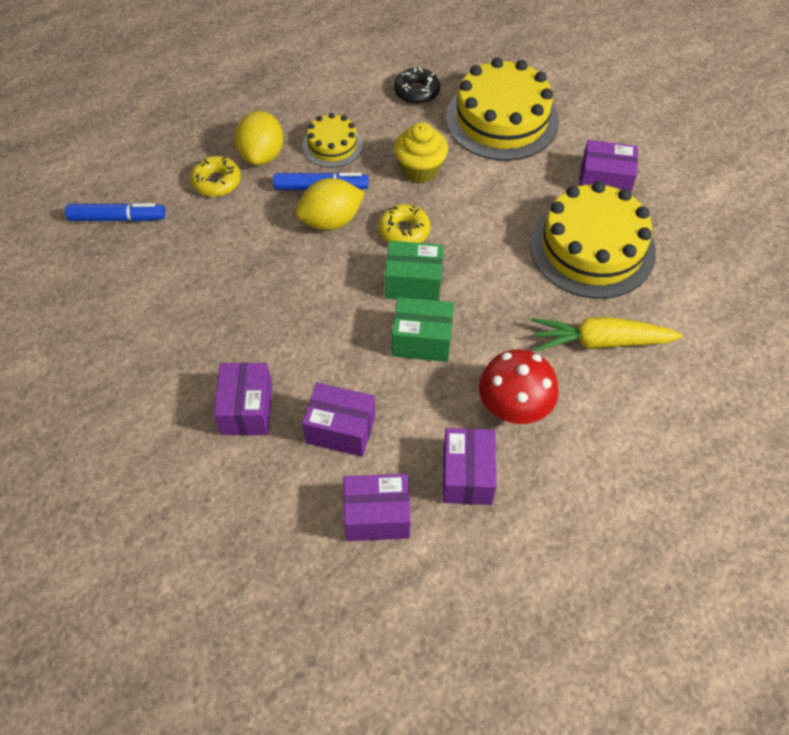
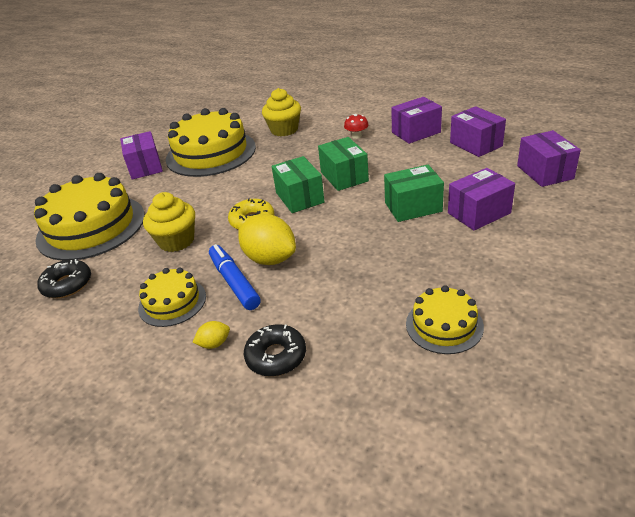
camera: 115 degrees left, 20 degrees down
(117, 218) = (392, 408): blue marker -> none
(149, 286) = (444, 325): none -> yellow cake
(217, 182) = (276, 356): yellow donut -> black donut
(262, 155) = (214, 343): yellow lemon -> yellow lemon, size x0.46
(308, 363) = (413, 207): none -> green box
(340, 429) = (442, 175): purple box -> purple box (544, 172)
(514, 407) = (356, 136): red mushroom -> red mushroom, size x0.49
(600, 341) = (284, 130): yellow carrot -> yellow cupcake

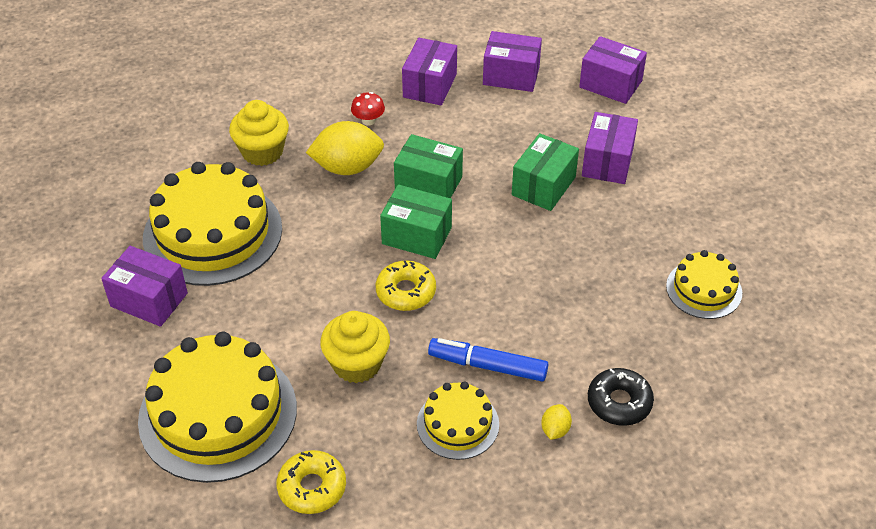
camera: 50 degrees left, 10 degrees up
(67, 284) = (312, 487): black donut -> yellow donut
(270, 259) = (486, 321): yellow lemon -> yellow lemon (347, 167)

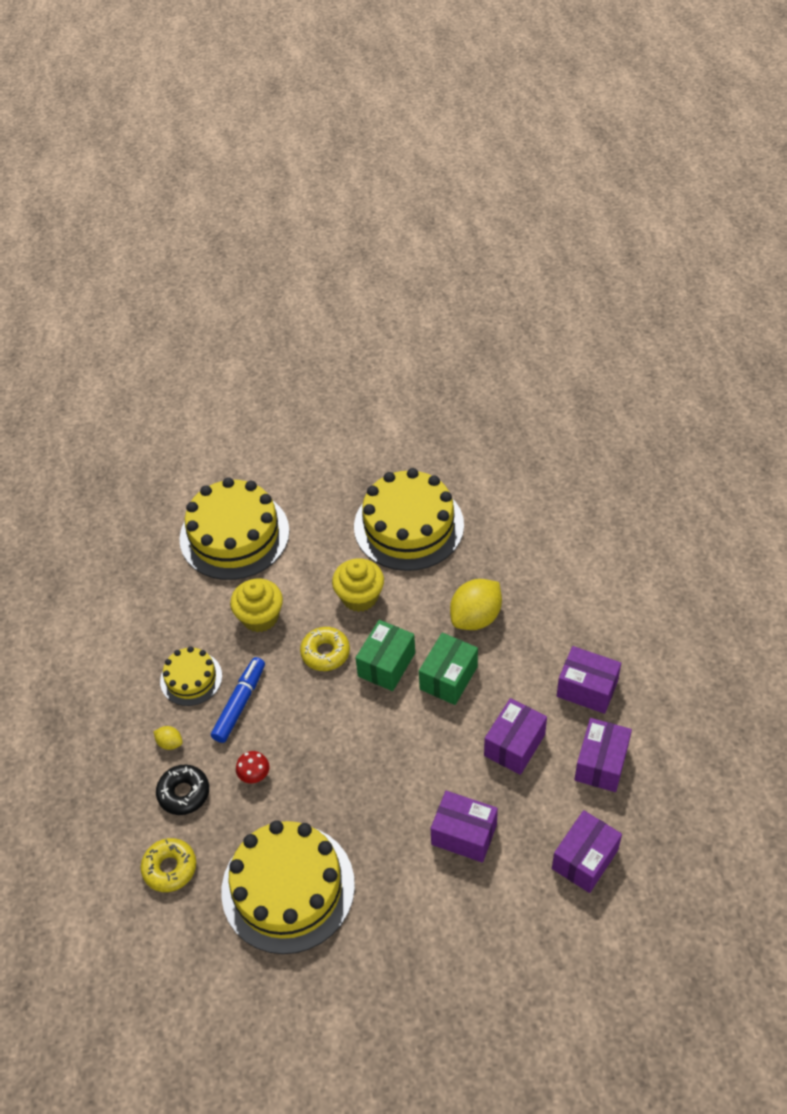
camera: 100 degrees right, 5 degrees up
(149, 300) = (345, 491): purple box -> purple box (514, 745)
(262, 152) = (501, 556): yellow cupcake -> yellow cupcake (360, 597)
(312, 487) = (161, 588): yellow donut -> yellow donut (170, 868)
(347, 167) = (476, 617): yellow lemon -> yellow lemon turned 45 degrees clockwise
(368, 120) = (537, 635): red mushroom -> red mushroom (254, 775)
(543, 186) = (436, 772): green box -> none
(704, 289) = (288, 887): yellow cake -> yellow cake, size x1.92

